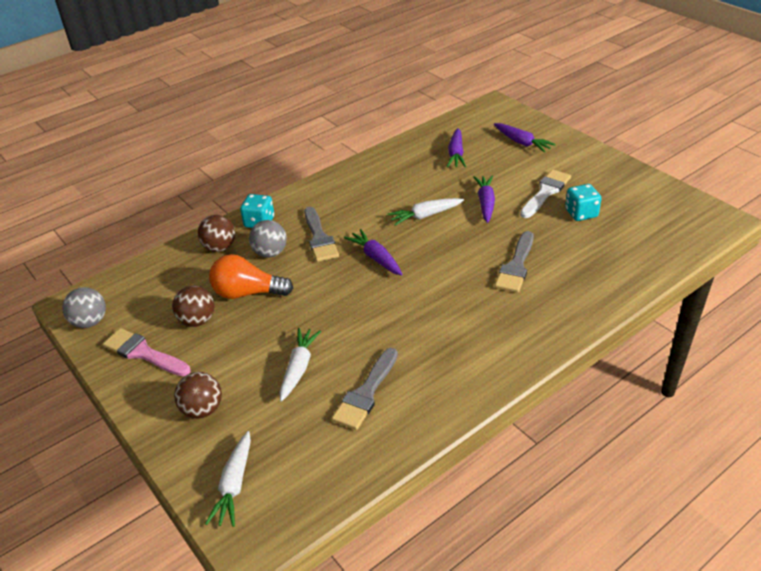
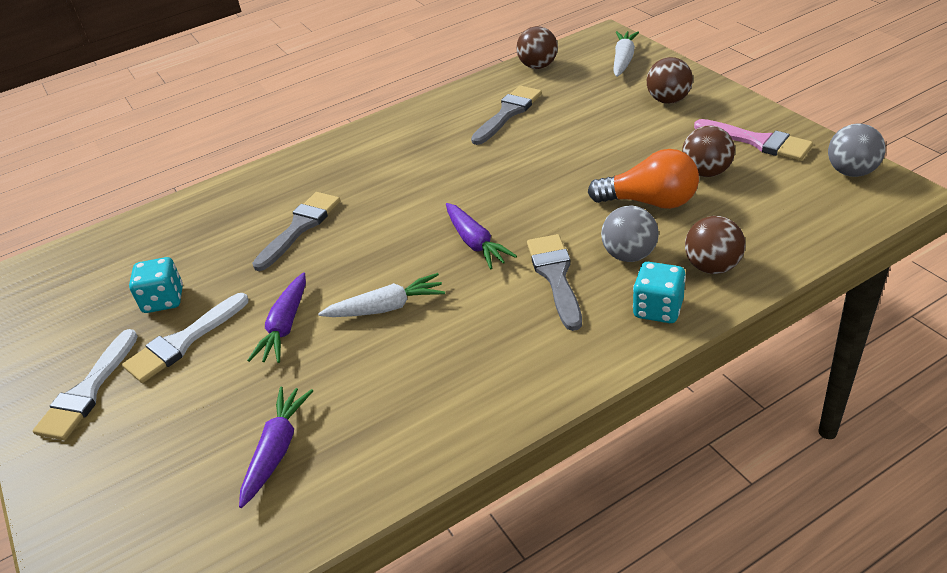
camera: 170 degrees left, 0 degrees up
(298, 368) = (575, 130): white carrot -> none
(337, 476) = (538, 66): none -> brown ball
(522, 143) = (136, 472): purple carrot -> none
(582, 168) = (88, 391): none -> white brush

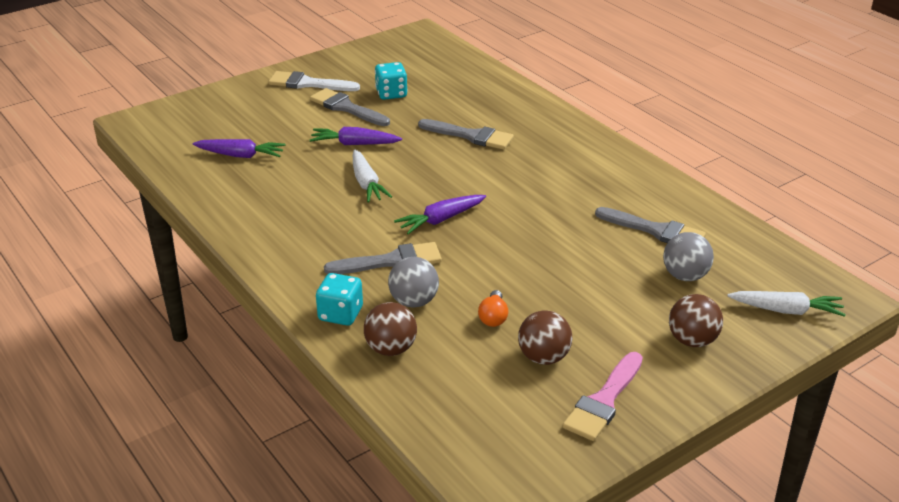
camera: 80 degrees right, 5 degrees down
(183, 342) = (346, 108): white brush -> grey brush
(538, 66) = (761, 248): brown ball -> none
(650, 202) = (493, 317): orange light bulb -> orange light bulb, size x0.52
(851, 172) = (542, 466): grey ball -> grey ball (685, 276)

